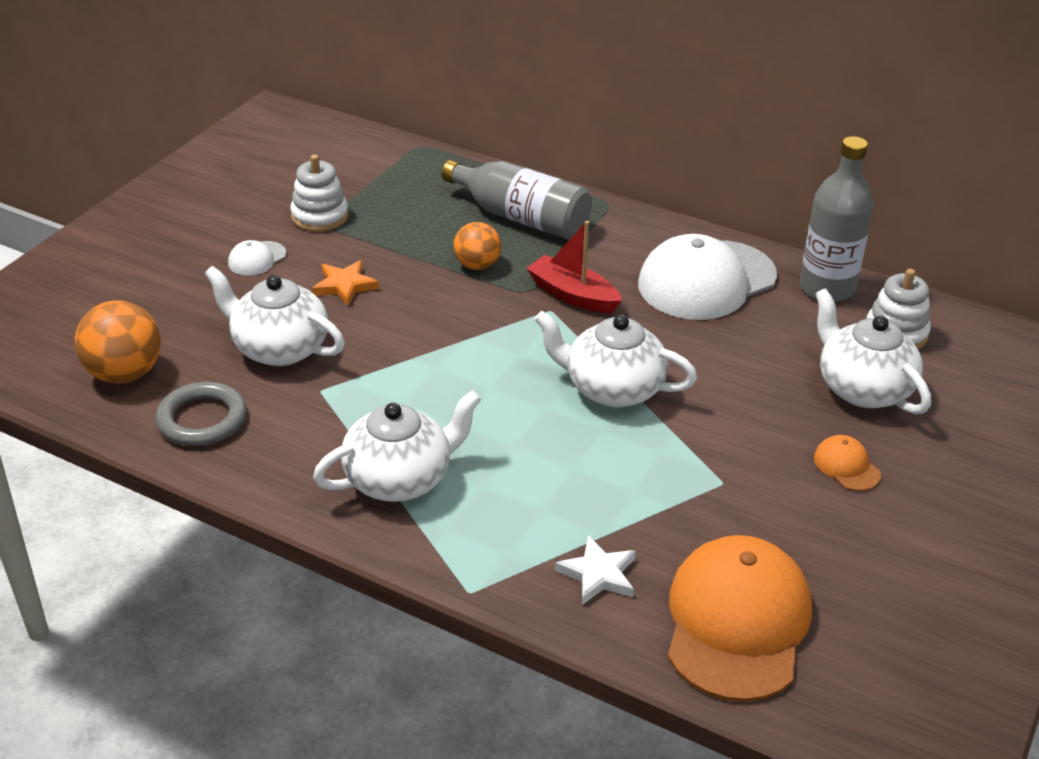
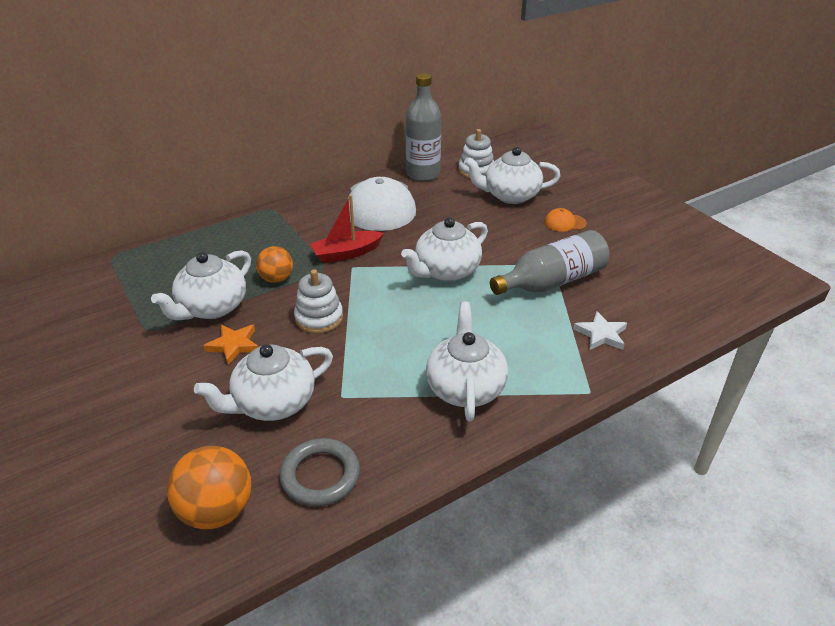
camera: 60 degrees left, 0 degrees up
(257, 259) = (149, 381): white cap -> none
(320, 216) = (135, 330): white stacking toy -> white stacking toy (319, 318)
(391, 245) = (212, 308): none -> white teapot
(521, 217) = (246, 244): grey bottle -> grey bottle (552, 281)
(737, 622) = (661, 300): orange cap -> none

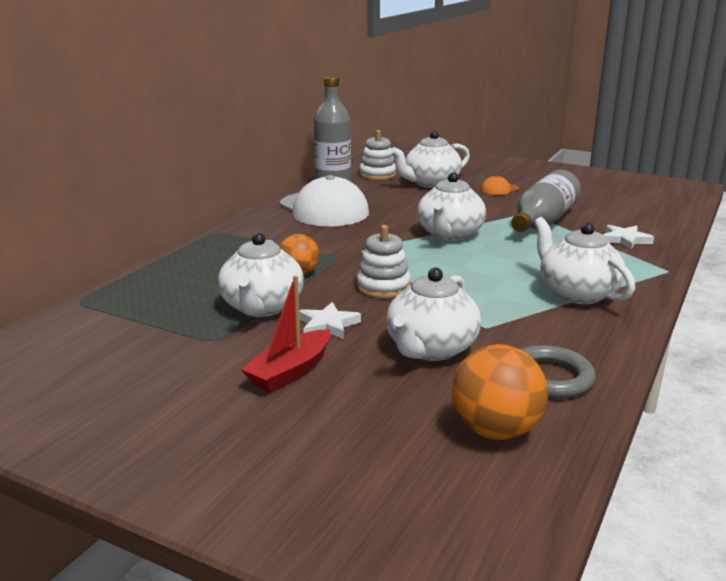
camera: 30 degrees left, 15 degrees down
(233, 345) = (328, 325): orange star -> white star
(346, 253) = (342, 243): red boat -> red boat (290, 372)

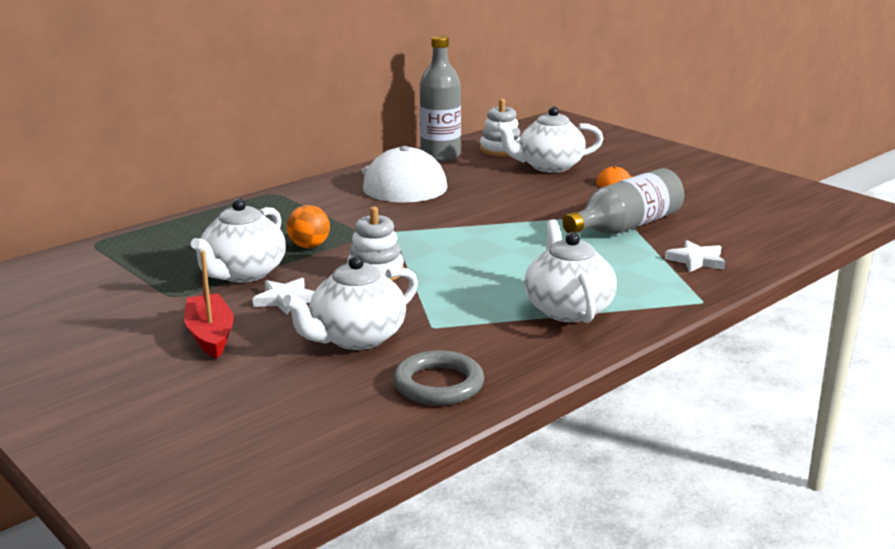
camera: 20 degrees right, 0 degrees up
(290, 372) = (210, 335): red boat -> red boat turned 105 degrees clockwise
(449, 234) = (504, 227): white teapot -> none
(495, 431) = (334, 419): orange ball -> none

